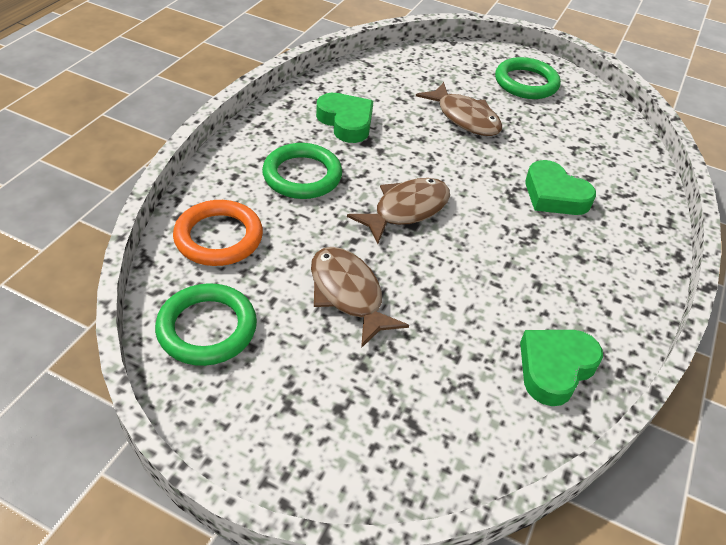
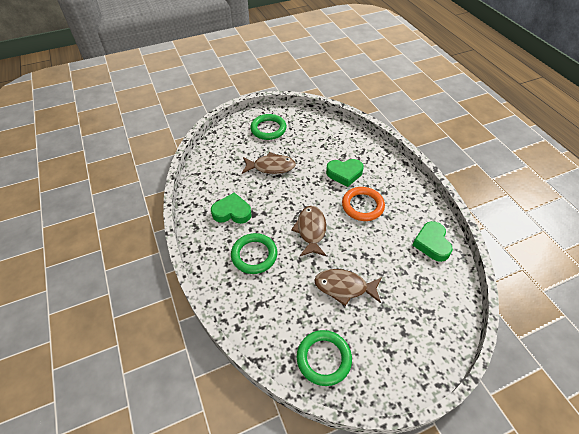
camera: 45 degrees left, 5 degrees up
(219, 237) = (267, 318): orange ring -> orange ring (362, 206)

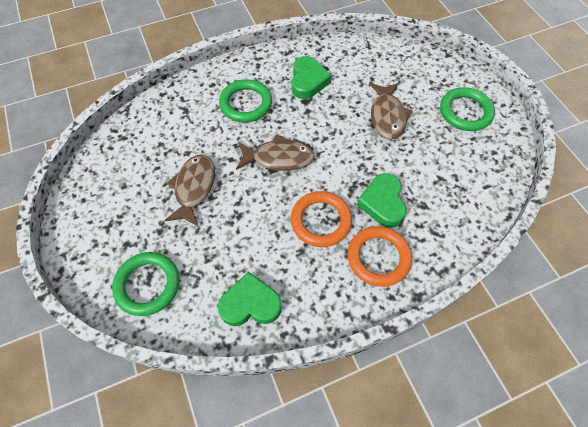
camera: 90 degrees right, 10 degrees up
(323, 358) = (115, 163): green ring -> green ring (147, 285)
(384, 178) = (378, 257): none -> orange ring

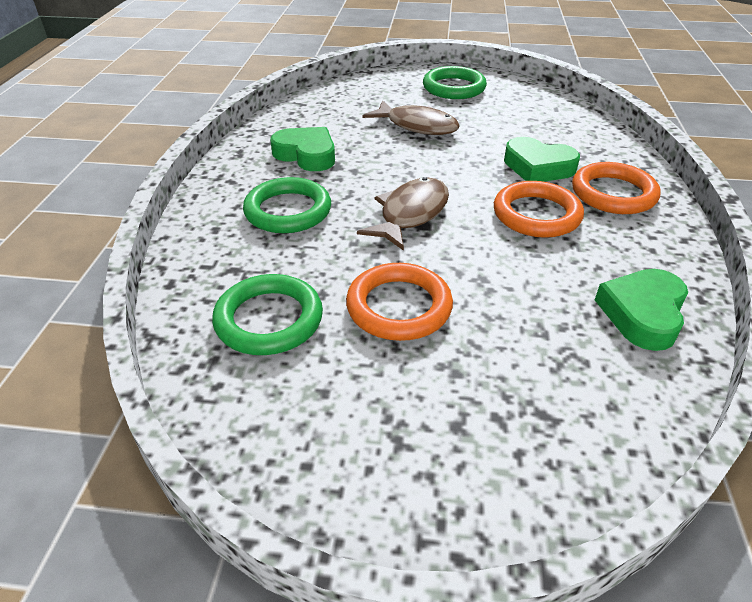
camera: 60 degrees left, 20 degrees down
(147, 285) = (560, 421): green ring -> green ring (269, 319)
(194, 188) = (399, 307): brown fish -> orange ring

